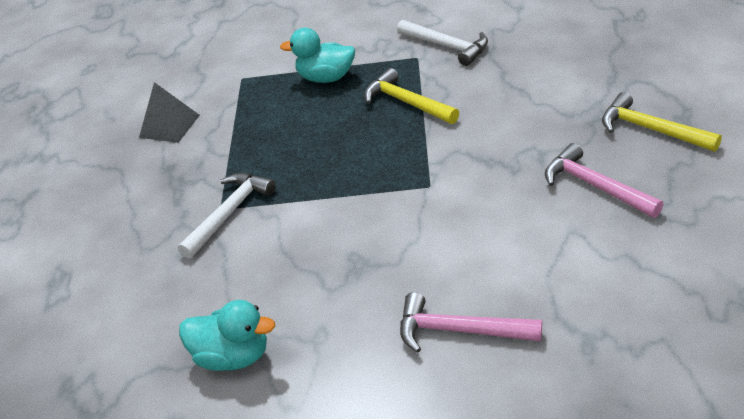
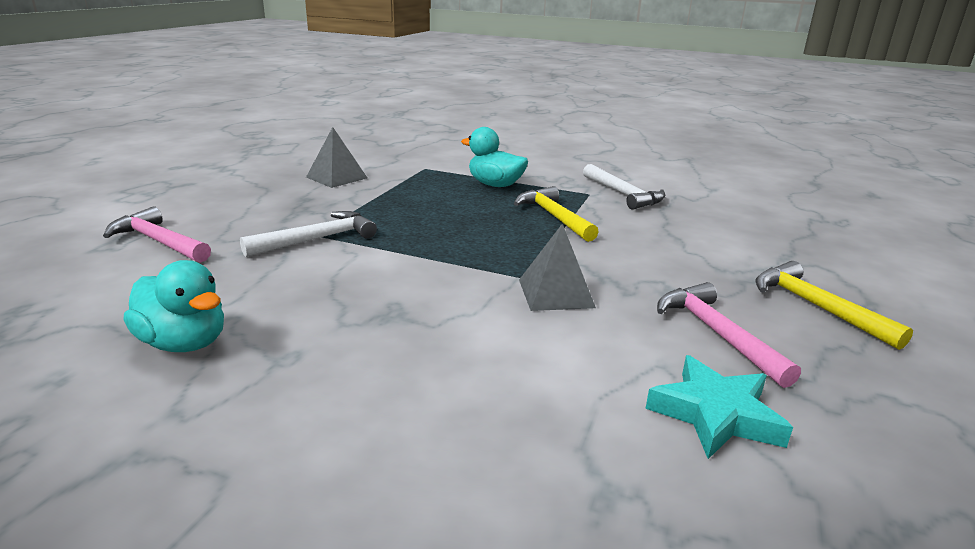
camera: 15 degrees right, 15 degrees down
(459, 331) = (444, 413): pink hammer -> pink hammer (159, 241)
(463, 193) = (555, 293): none -> grey pyramid
(623, 257) = (715, 414): none -> turquoise star

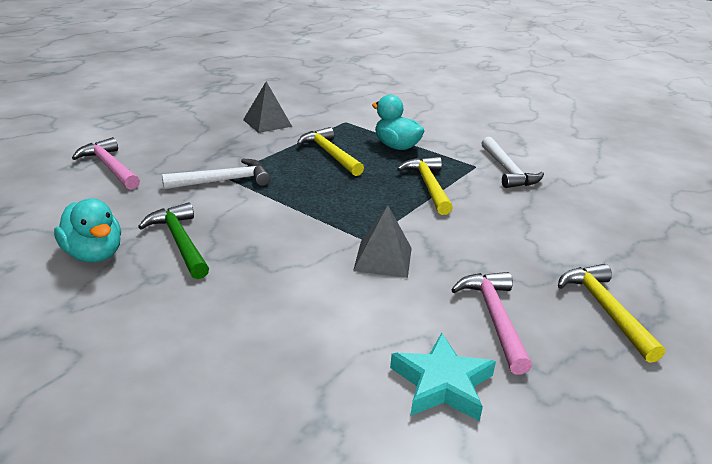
camera: 15 degrees right, 5 degrees up
(297, 311) = (179, 242): none -> green hammer
(427, 199) = (330, 154): none -> yellow hammer

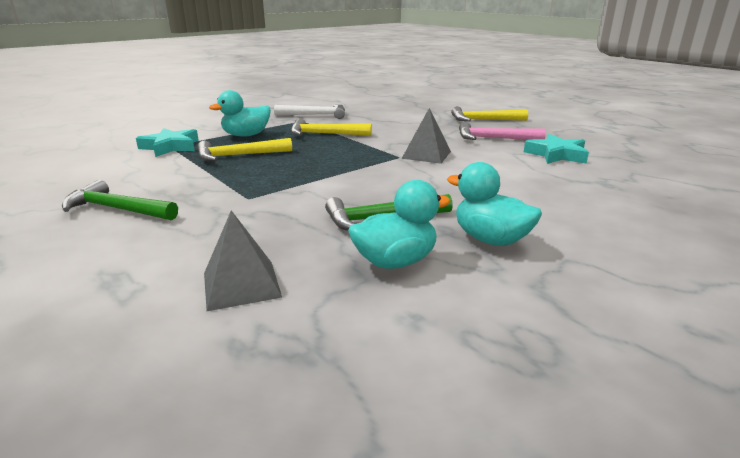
camera: 75 degrees left, 5 degrees down
(109, 167) = (160, 262): pink hammer -> none
(130, 305) = (490, 239): none -> turquoise duck
(196, 135) = (117, 209): none -> green hammer
(223, 181) = (261, 198): white hammer -> none
(267, 123) = (128, 174): grey pyramid -> grey pyramid (241, 284)
(341, 122) = (170, 147): none -> turquoise star

